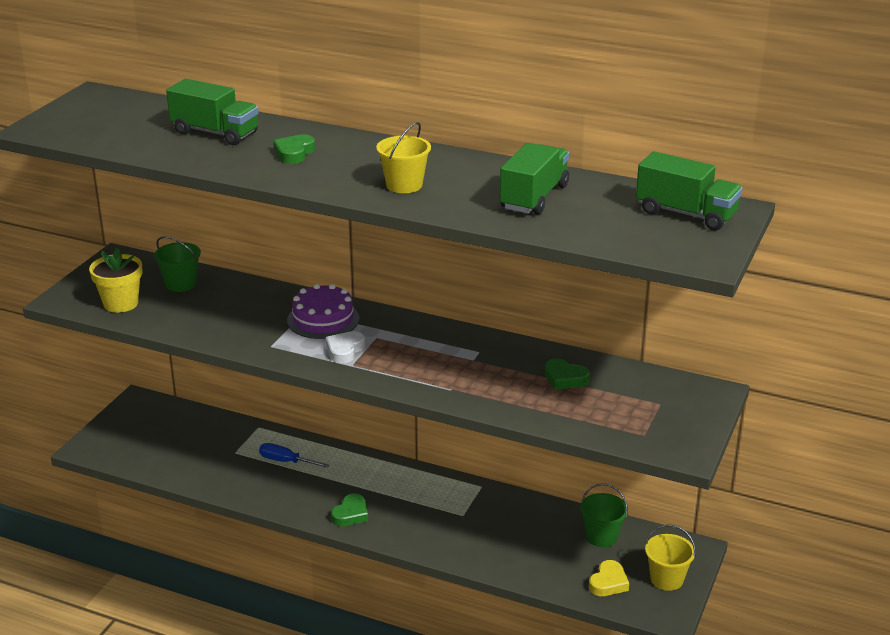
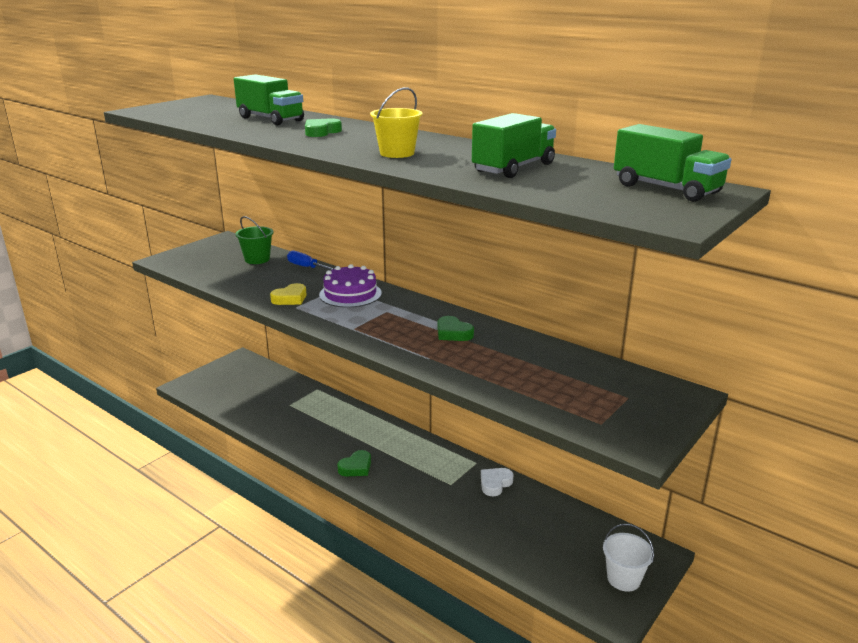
camera: 15 degrees right, 5 degrees down
(121, 303) = (203, 266): yellow flower pot -> none
(285, 461) = (324, 417): blue screwdriver -> blue screwdriver (306, 267)
(345, 350) = (354, 317): white heart -> white heart (495, 484)
(565, 378) = (540, 363): green heart -> green heart (453, 333)
(601, 536) = (570, 525): green bucket -> none
(608, 582) = (564, 571): yellow heart -> yellow heart (290, 298)
(666, 579) = (623, 579): yellow bucket -> white bucket

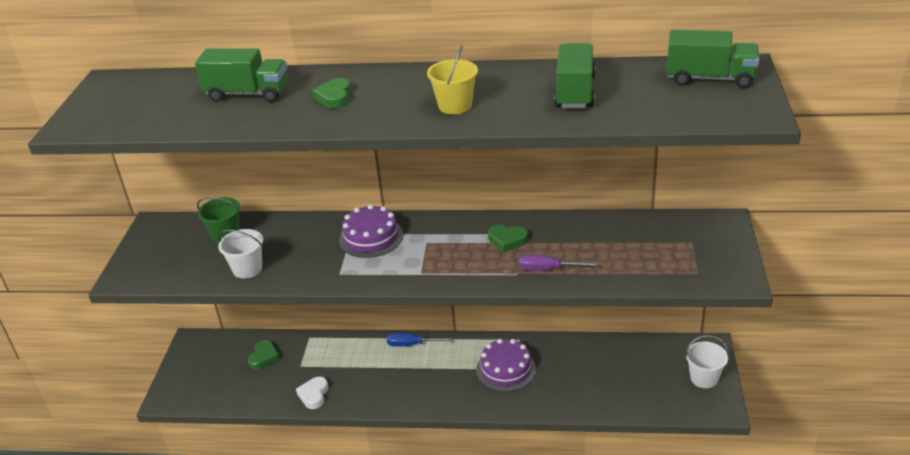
camera: 30 degrees left, 10 degrees up
(241, 282) = (247, 269): none -> white bucket
(290, 298) = (322, 266): yellow heart -> none
(306, 267) = (289, 224): blue screwdriver -> blue screwdriver (411, 344)
(356, 467) = (426, 394): green heart -> green heart (264, 357)
(439, 480) = (506, 369): none -> purple cake
(459, 364) = (547, 269): none -> purple screwdriver
(495, 484) = (551, 350): white heart -> white heart (314, 395)

